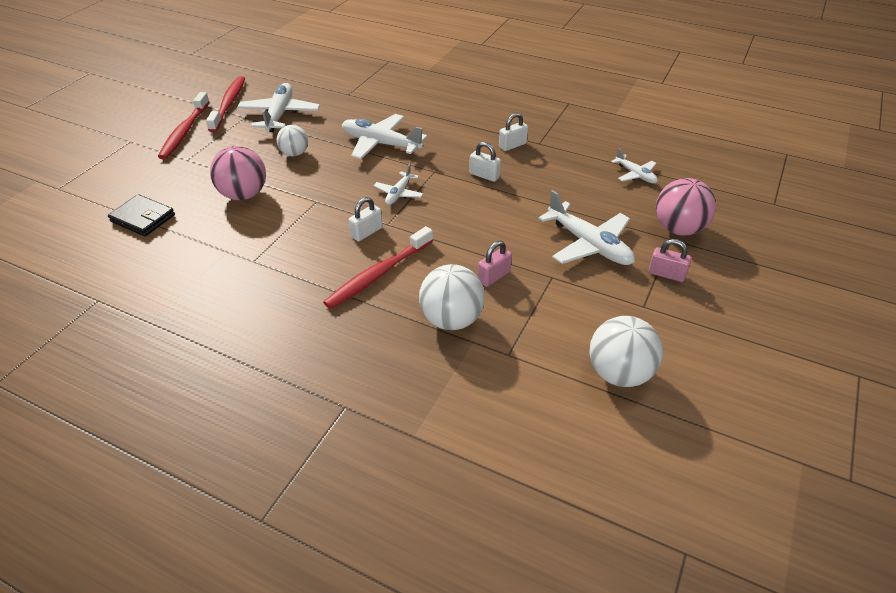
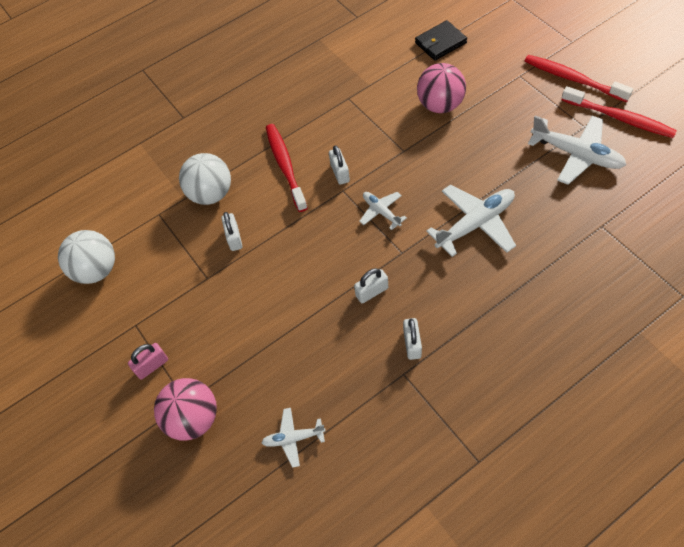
camera: 125 degrees right, 15 degrees up
(294, 153) = (491, 151): white ball -> none
(494, 276) = (234, 238): pink padlock -> white padlock
(589, 244) = (223, 327): white plane -> none

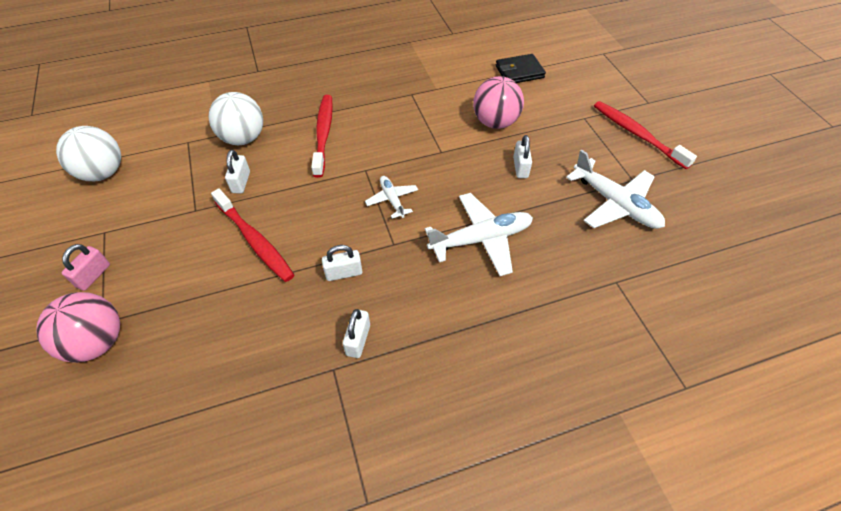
camera: 10 degrees right, 5 degrees down
(152, 366) = (93, 275): pink padlock -> pink padlock turned 45 degrees counterclockwise
(293, 438) = (181, 399): white plane -> none
(340, 173) = (370, 154): white padlock -> white padlock (520, 167)
(619, 118) = (673, 182): red toothbrush -> red toothbrush (255, 240)

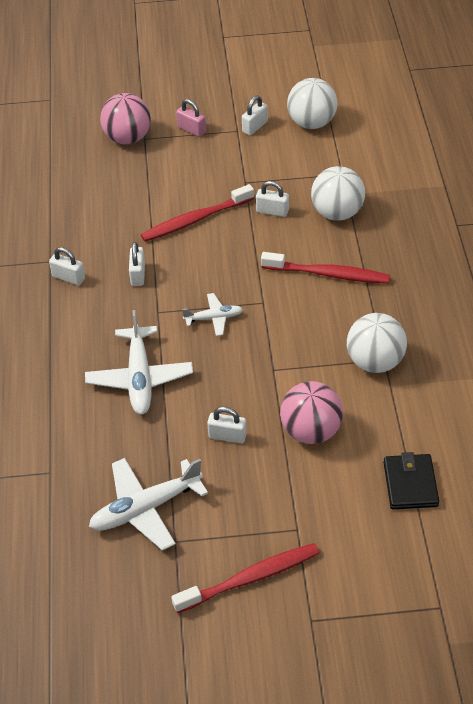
camera: 105 degrees right, 5 degrees down
(100, 217) = (255, 127): none -> white padlock
(415, 98) = (375, 362): none -> white ball

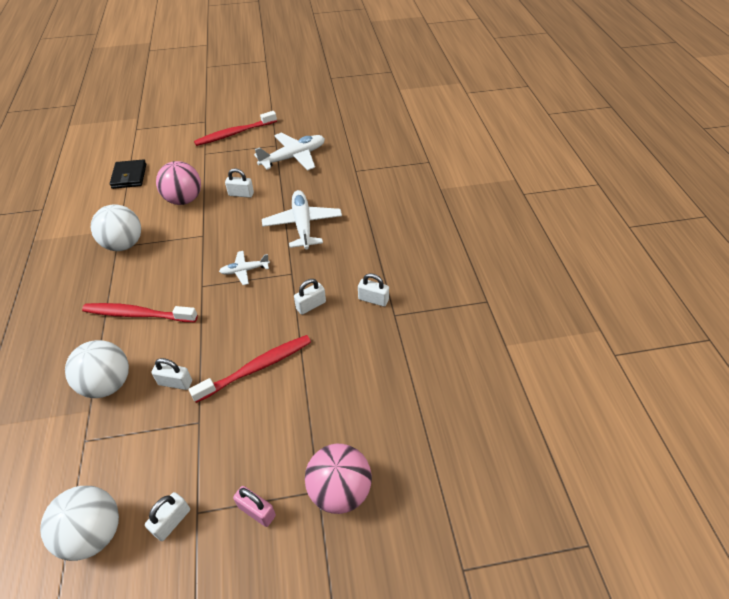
camera: 175 degrees right, 0 degrees up
(138, 275) = (311, 305): white padlock -> white padlock turned 60 degrees clockwise

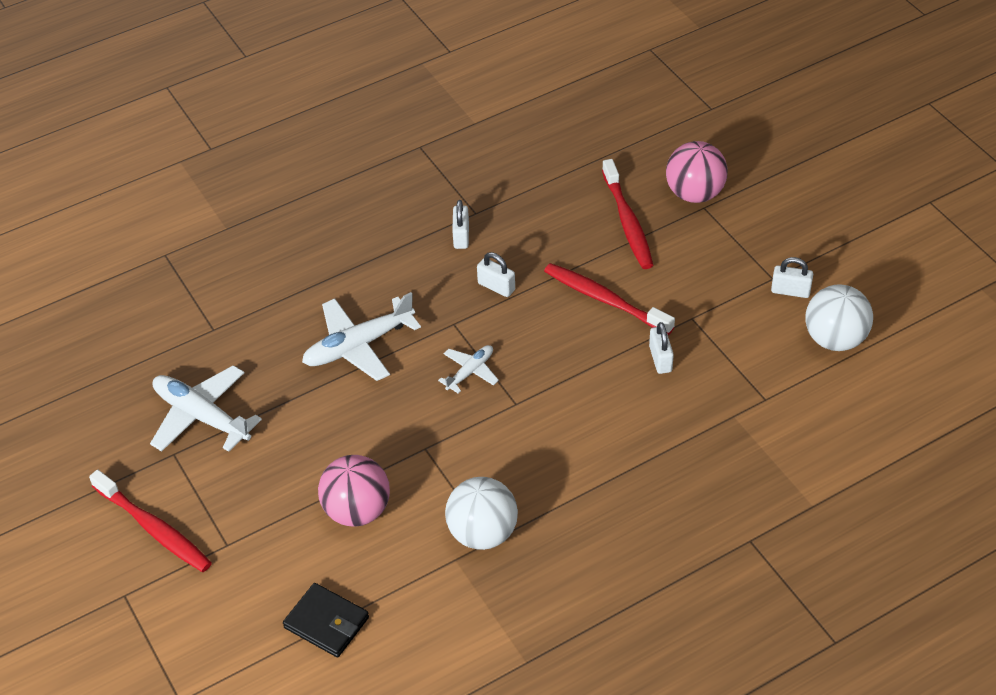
camera: 110 degrees left, 0 degrees up
(108, 384) = (695, 418): white ball -> none
(129, 176) = (326, 623): black wallet -> black wallet turned 60 degrees clockwise
(138, 314) = (592, 445): red toothbrush -> red toothbrush (627, 222)
(241, 194) = (318, 444): white padlock -> none
(244, 270) = (470, 371): white plane -> white plane turned 105 degrees counterclockwise
(257, 511) = (746, 239): pink padlock -> none

